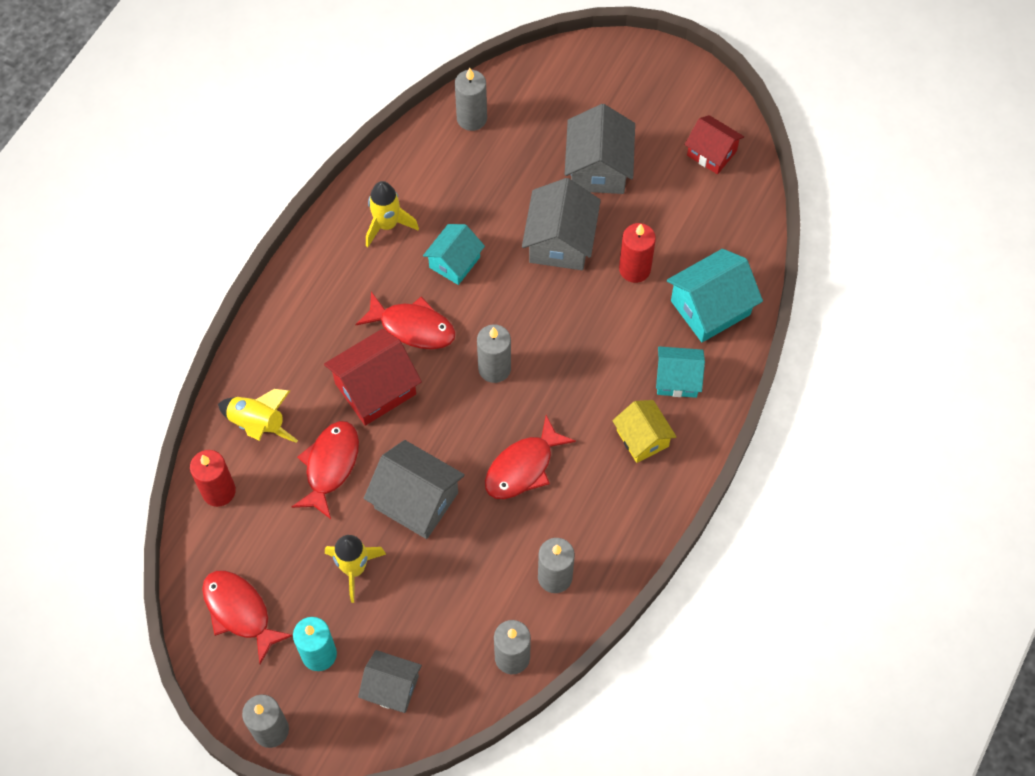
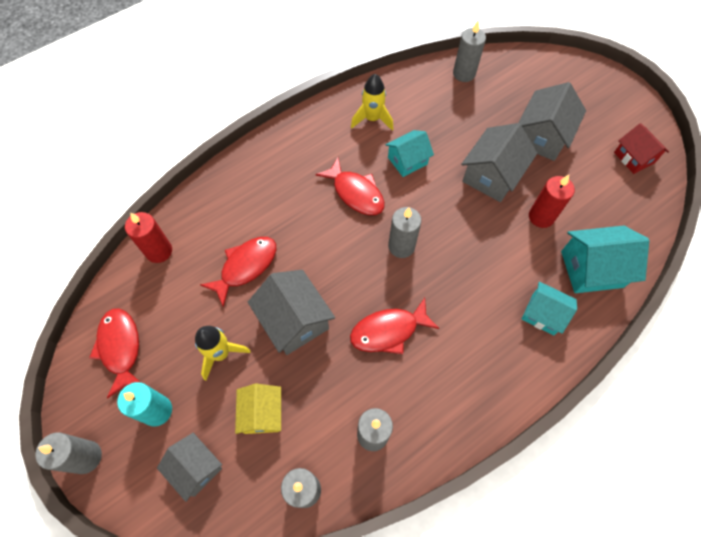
camera: 25 degrees right, 0 degrees up
(258, 424) = (212, 216): yellow rocket -> none
(375, 388) = (307, 225): red house -> none
(642, 438) = (495, 349): yellow house -> yellow house (262, 413)

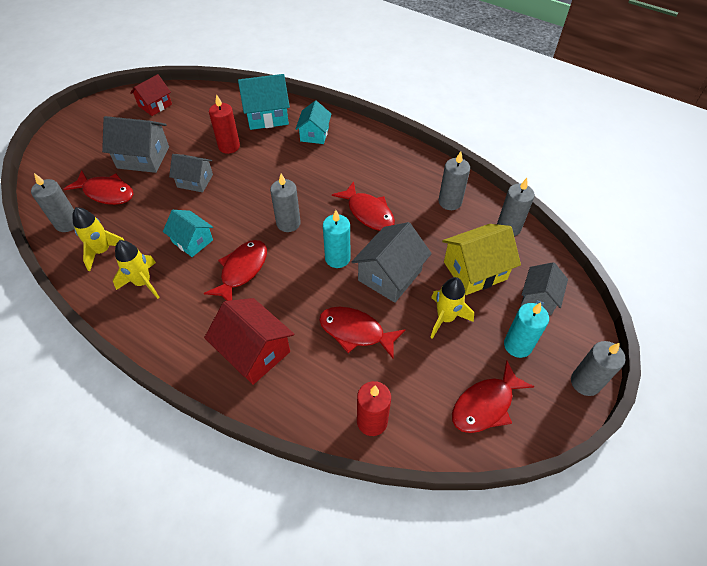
camera: 110 degrees left, 10 degrees down
(262, 413) = (475, 270): yellow house -> yellow house, size x1.53
(265, 184) = (254, 351): none -> red house
(336, 278) = (337, 258): none -> turquoise candle
(420, 95) = (103, 251): none -> yellow rocket
(492, 176) = (195, 181): grey house -> grey house, size x0.65
(496, 103) = (106, 193): none -> red fish
(591, 269) = (267, 116): turquoise house -> turquoise house turned 75 degrees counterclockwise

